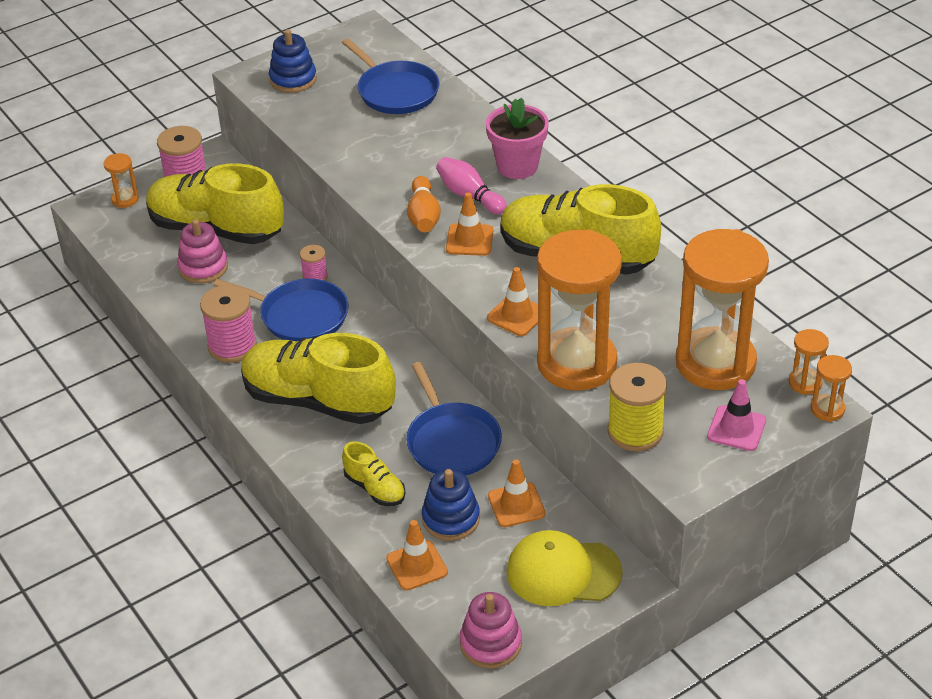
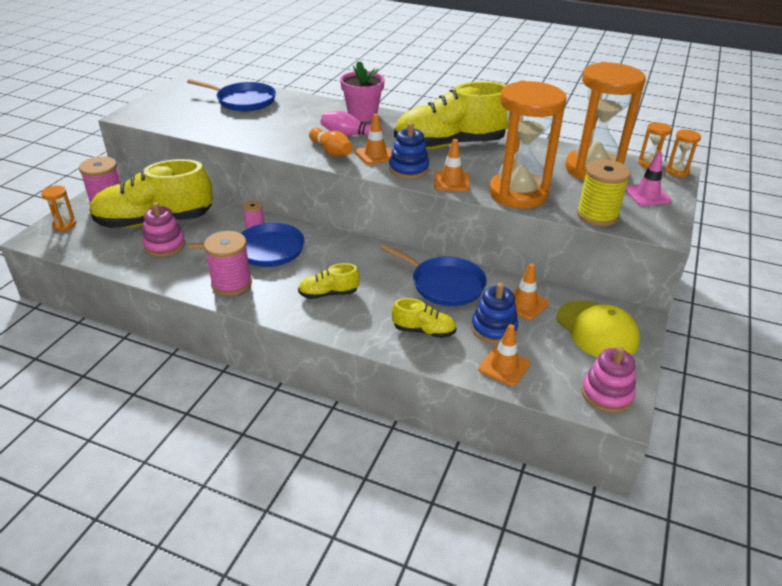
camera: 35 degrees left, 5 degrees down
(293, 79) = (164, 110): blue stacking toy -> blue stacking toy (408, 169)
(318, 401) = (328, 294): yellow shoe -> yellow shoe, size x0.46
(563, 572) = (597, 330): yellow cap -> yellow cap turned 90 degrees counterclockwise

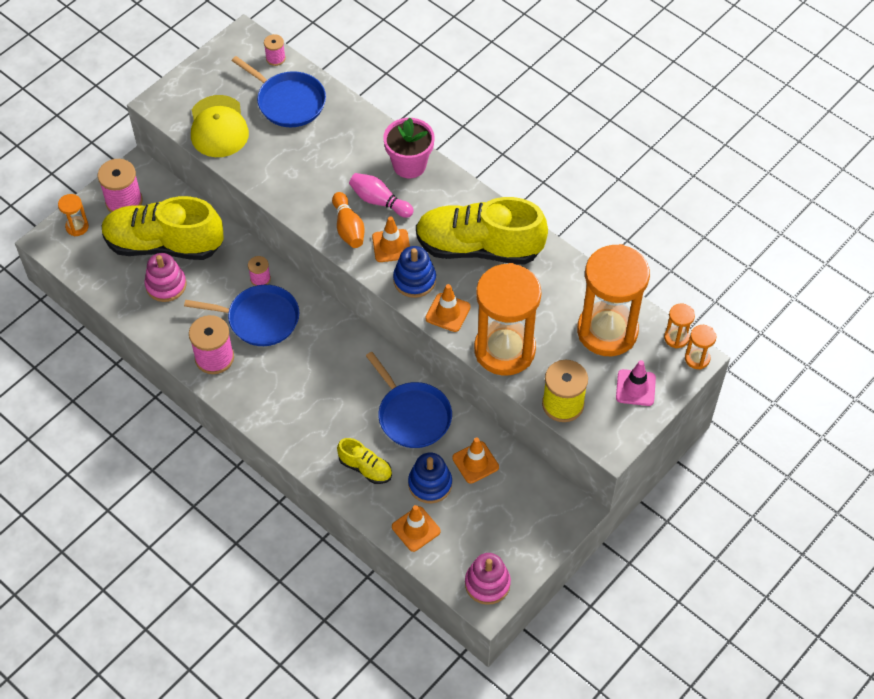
camera: 20 degrees right, 20 degrees up
(222, 84) = (275, 58): none -> pink spool
(328, 294) = (298, 397): yellow shoe -> none
(597, 330) = (524, 513): yellow cap -> yellow cap (218, 127)

